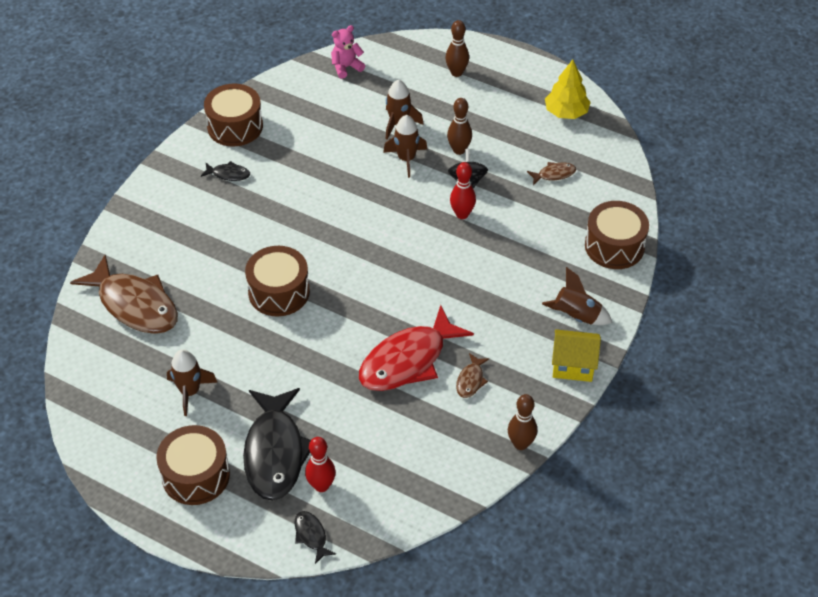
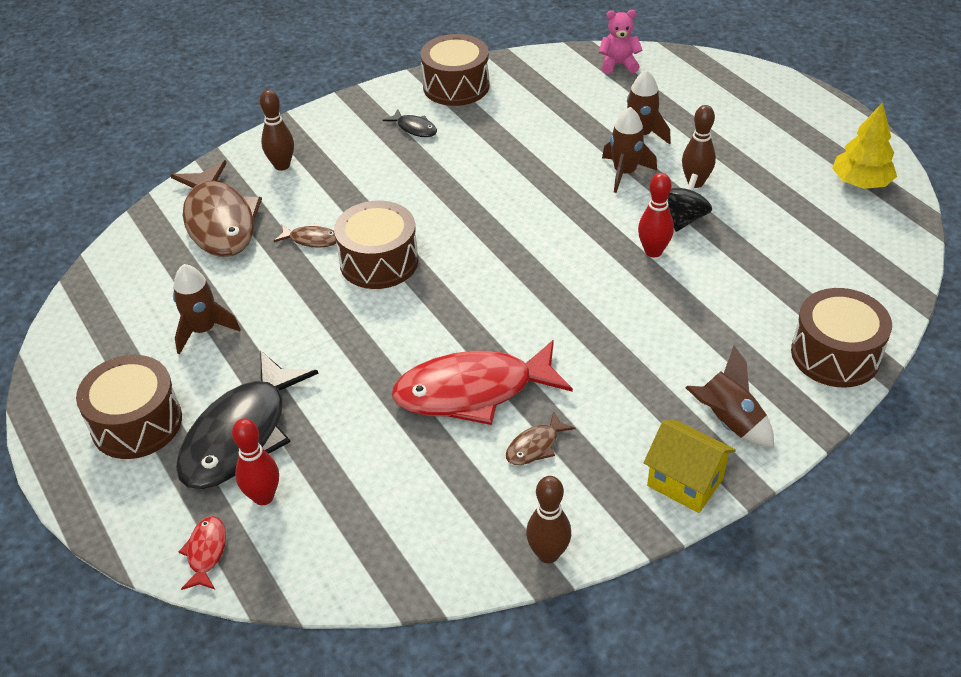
camera: 30 degrees right, 5 degrees down
(311, 535) = (206, 552): black fish -> red fish
(456, 73) = (745, 104): brown bowling pin -> brown bowling pin (282, 165)
(554, 174) = (802, 245): brown fish -> brown fish (311, 240)

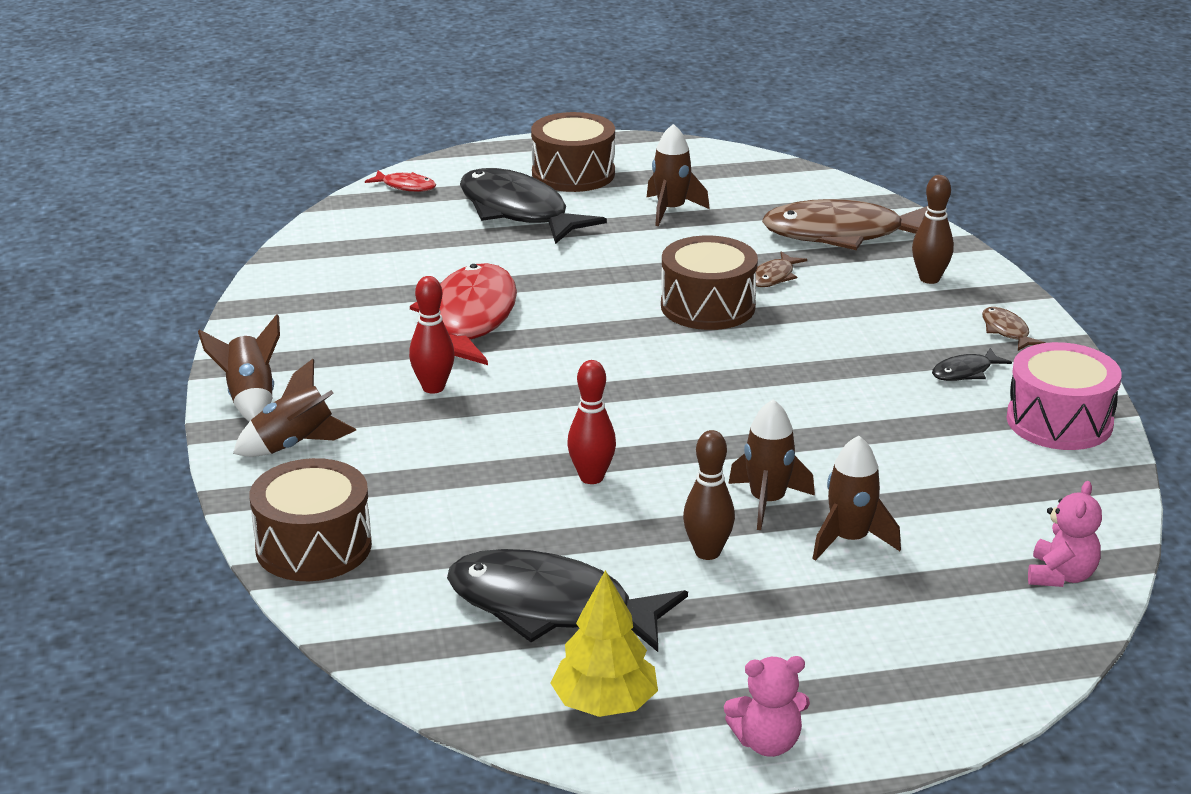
camera: 110 degrees right, 15 degrees down
(263, 497) = (439, 212): red bowling pin -> red bowling pin (433, 387)
(456, 86) = (1059, 421): brown drum -> pink drum
(535, 446) = (371, 336): brown fish -> brown fish (1006, 331)
(548, 554) = (251, 315): brown bowling pin -> none
(683, 219) = (637, 518): black spinning top -> none
(685, 482) = (250, 399): yellow house -> brown rocket
(800, 227) = (551, 608): none -> black fish
(836, 125) = (767, 743): none -> pink teddy bear

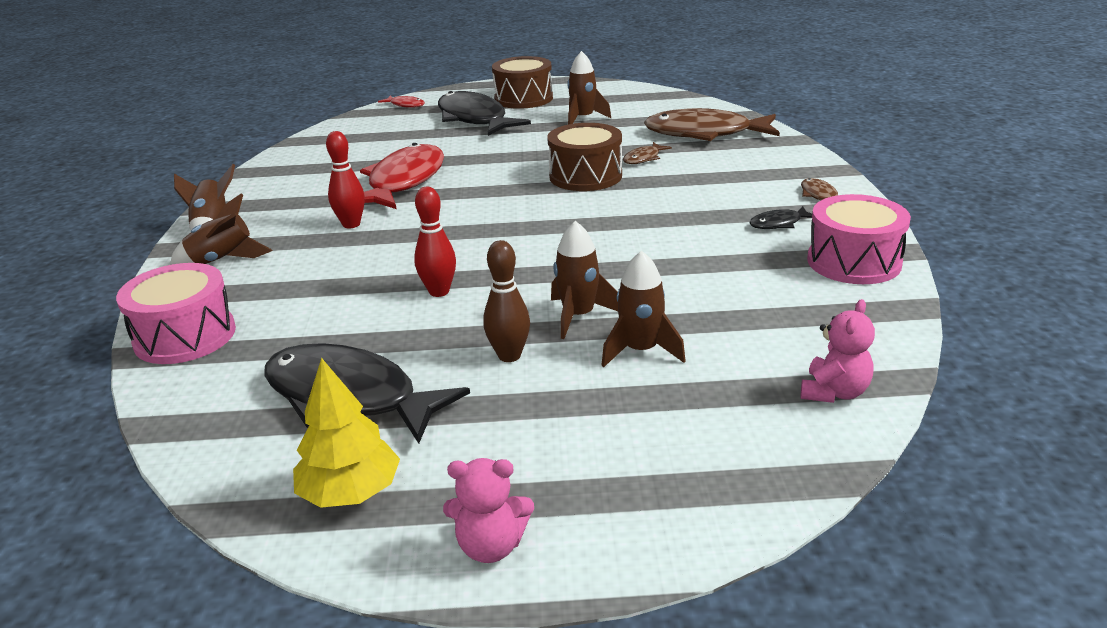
camera: 10 degrees right, 0 degrees up
(313, 546) = (185, 336): brown drum -> pink drum
(929, 279) = (764, 161): brown bowling pin -> none

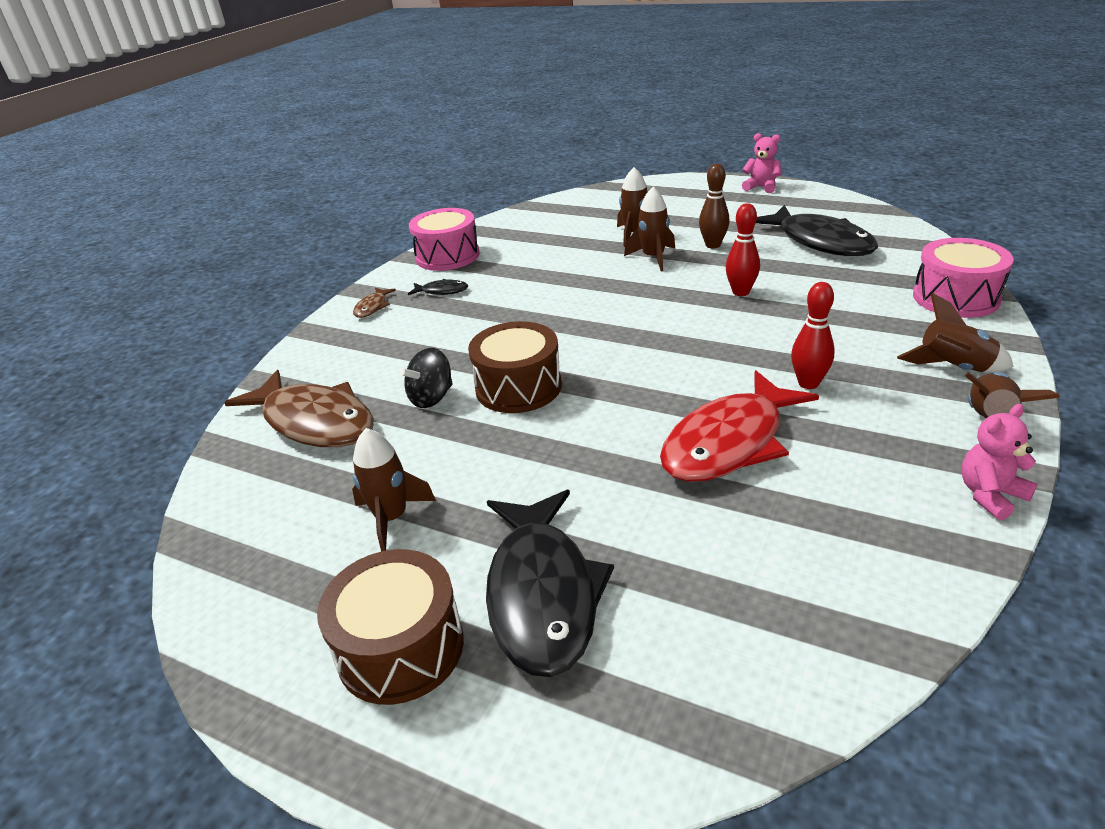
camera: 150 degrees left, 5 degrees up
(350, 492) = (821, 208): yellow tree -> none
(405, 105) = (640, 744): red fish -> none
(643, 158) = (431, 398): brown fish -> black spinning top
(834, 392) = (565, 206): pink teddy bear -> pink teddy bear (990, 495)

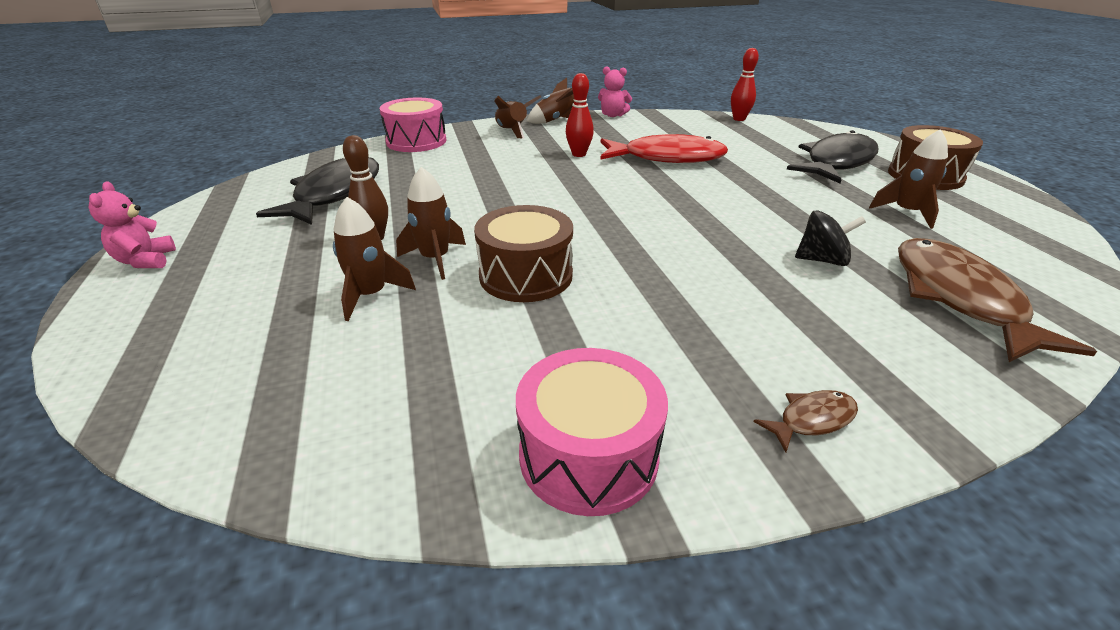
camera: 135 degrees left, 0 degrees up
(442, 291) = (686, 377): black fish -> none
(518, 387) = (740, 231): brown drum -> brown drum (526, 275)
(741, 292) = (475, 199): red bowling pin -> red bowling pin (739, 119)

